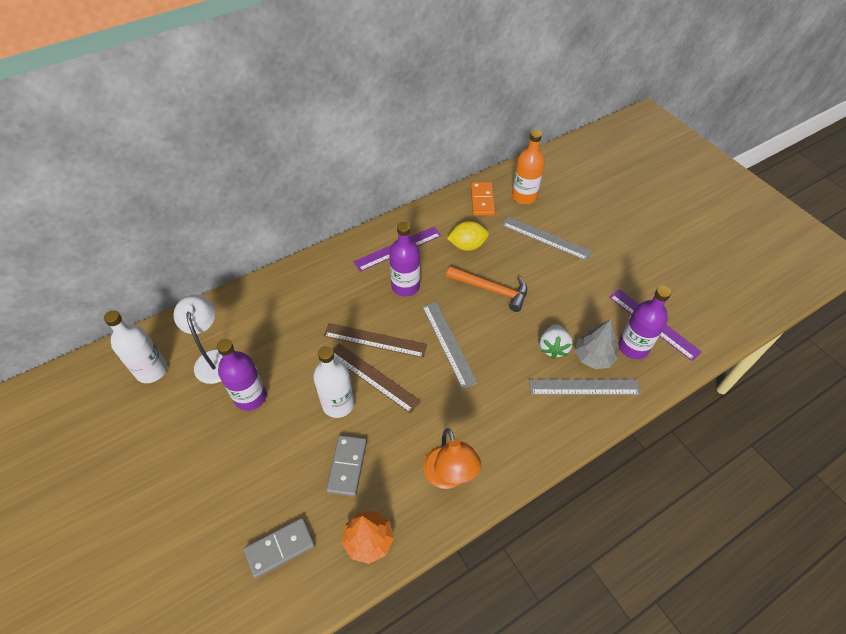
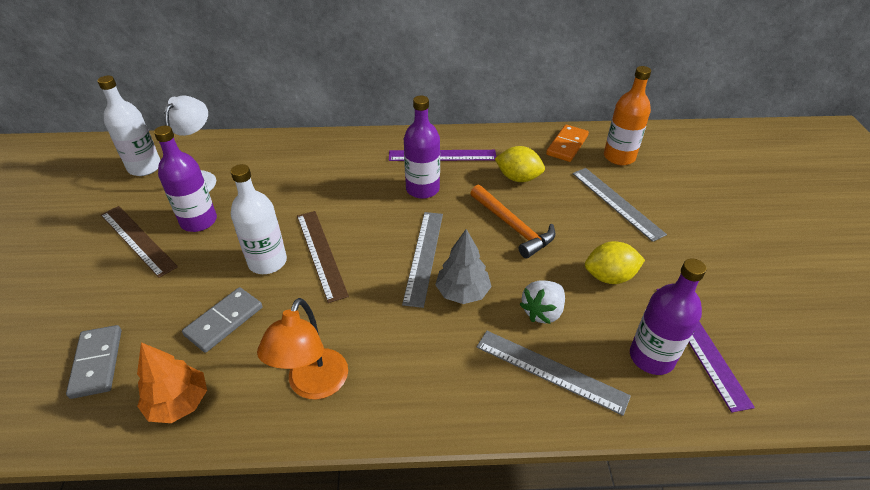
camera: 30 degrees right, 10 degrees down
(280, 548) = (97, 363): grey domino -> grey domino turned 75 degrees clockwise
(375, 340) = (351, 223): brown ruler -> brown ruler (137, 240)
(576, 301) = (609, 277): none -> yellow lemon
(593, 357) = (587, 344): grey tree -> grey tree (462, 292)

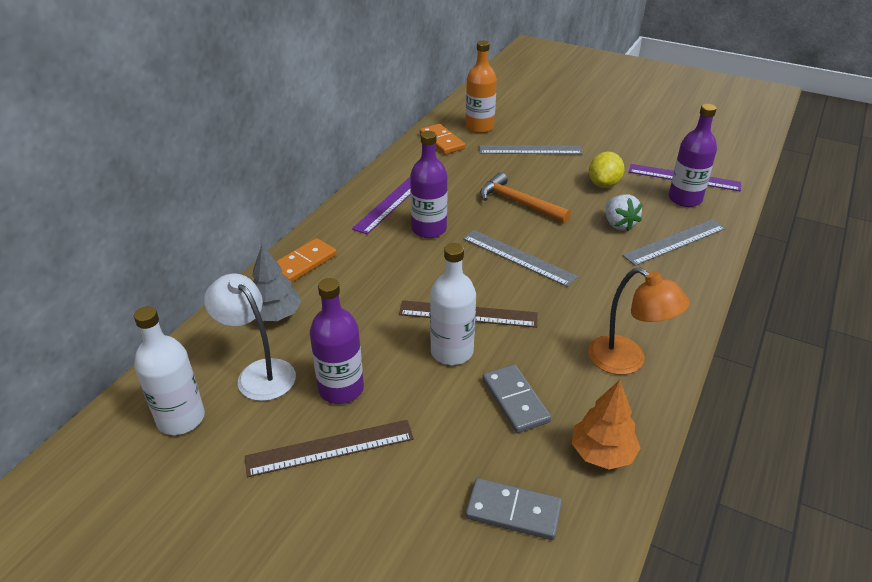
camera: 60 degrees left, 5 degrees down
(329, 147) = (304, 263): none -> orange domino
(462, 292) = (574, 252): grey tree -> grey tree (275, 315)
(513, 227) = (518, 203): orange hammer -> orange hammer turned 135 degrees counterclockwise
(518, 178) = (461, 178): yellow lemon -> none

